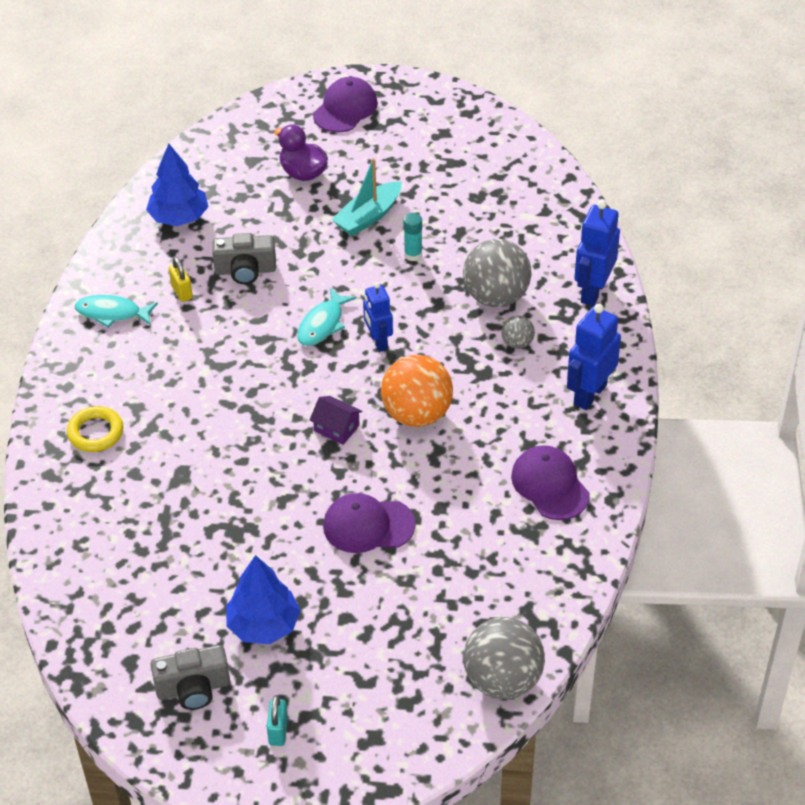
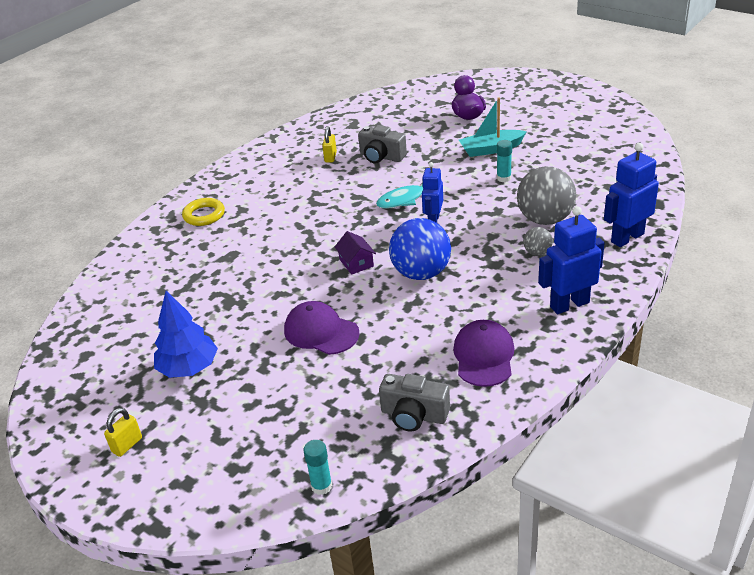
camera: 35 degrees right, 10 degrees down
(112, 313) = (278, 156): turquoise fish -> none
(179, 217) = (367, 119): blue tree -> none
(193, 688) = (104, 389): grey camera -> grey camera (414, 415)
(278, 731) = (127, 445): turquoise padlock -> yellow padlock
(345, 109) = (527, 90): purple cap -> none
(417, 414) = (421, 273): orange ball -> blue ball
(502, 680) = (321, 486): grey ball -> turquoise glue stick

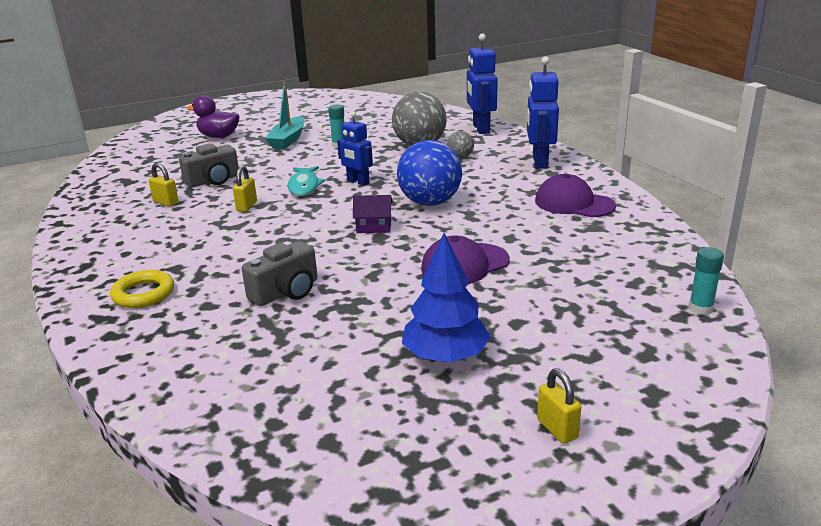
camera: 65 degrees left, 10 degrees down
(349, 192) = (247, 206): none -> yellow padlock
(414, 415) = (628, 246): grey camera -> grey camera (286, 292)

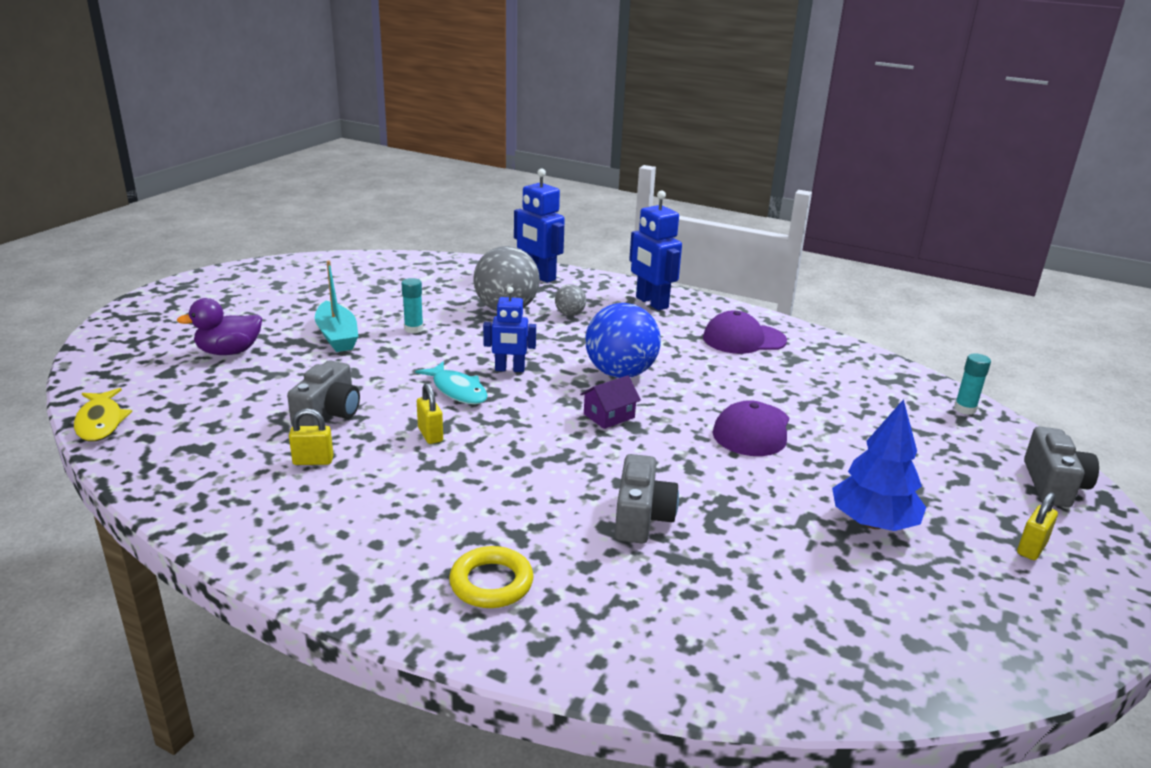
camera: 40 degrees left, 0 degrees up
(108, 157) = (100, 422): none -> yellow fish
(557, 429) = (1031, 548): yellow padlock -> yellow padlock turned 75 degrees counterclockwise
(681, 394) = (1053, 485): none -> grey camera

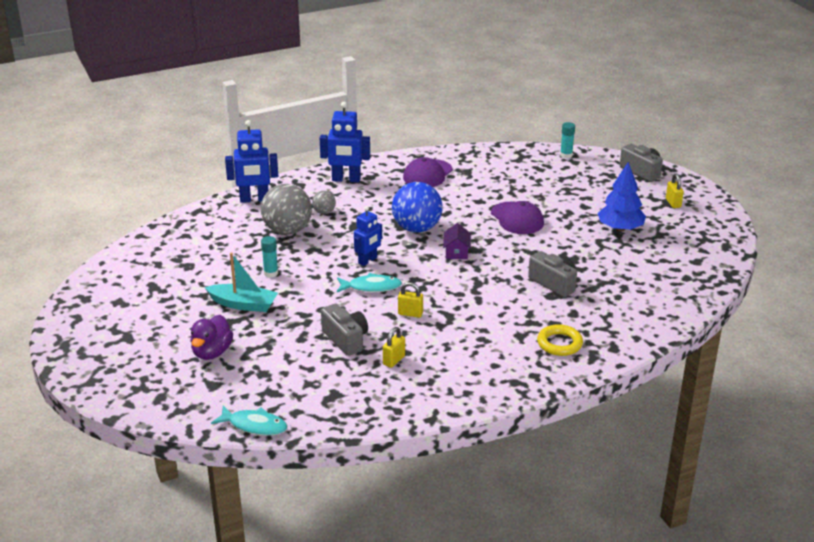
camera: 50 degrees left, 5 degrees up
(100, 422) = (254, 425): yellow fish -> turquoise fish

